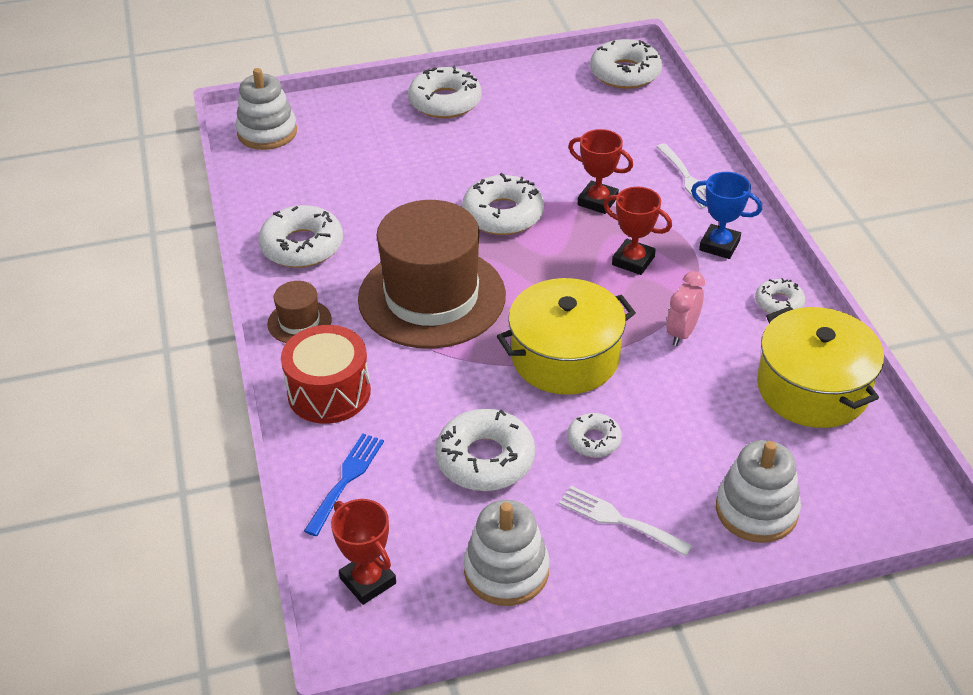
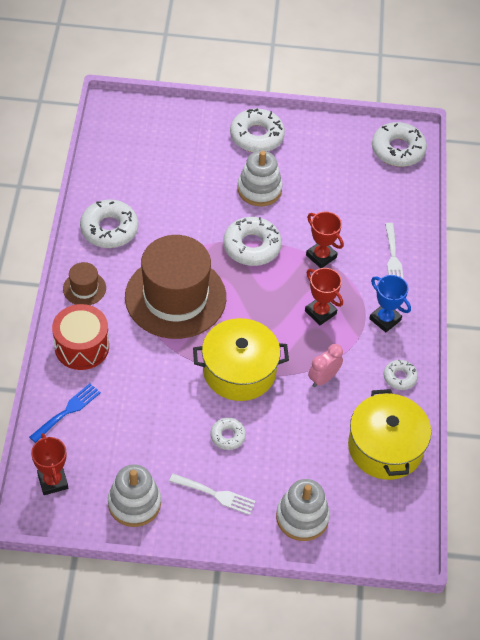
camera: 15 degrees right, 10 degrees up
(267, 132) = (123, 125): white stacking toy -> white stacking toy (259, 189)
(485, 459) = (155, 426): white donut -> none
(618, 520) = (216, 494): white fork -> white fork turned 150 degrees clockwise

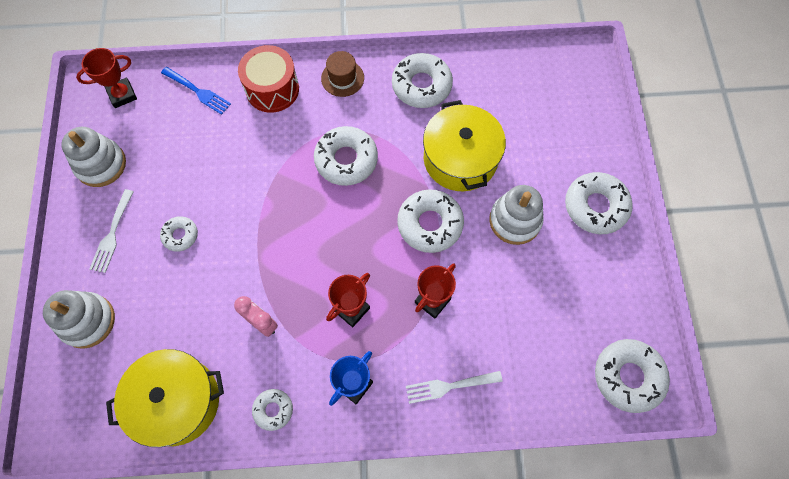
camera: 85 degrees right, 15 degrees up
(175, 297) = (346, 160): brown hat -> white donut
(239, 371) = (261, 235): yellow pot -> yellow pot (460, 159)

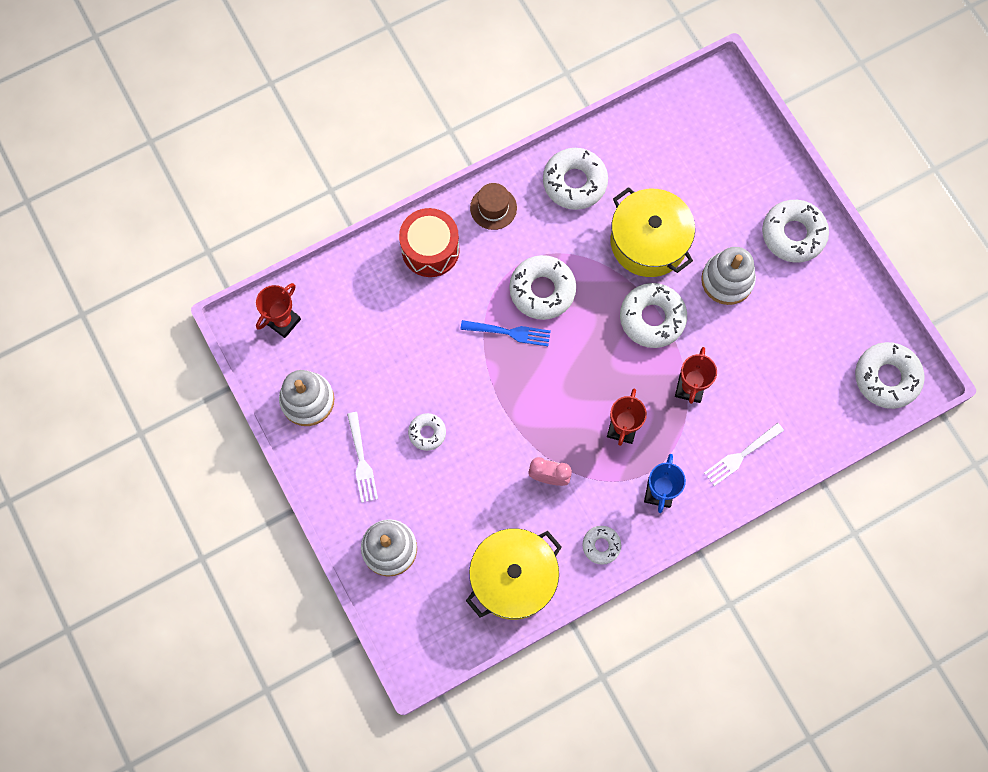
camera: 25 degrees left, 5 degrees up
(198, 91) = (358, 284): blue fork -> blue fork (510, 332)

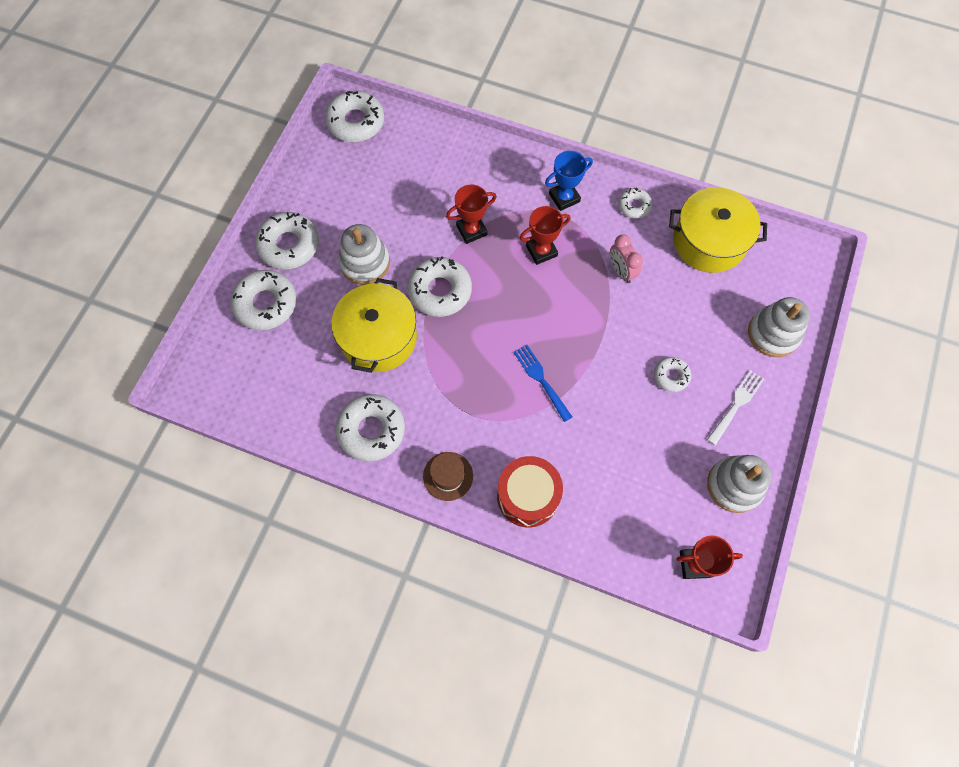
camera: 130 degrees left, 5 degrees down
(542, 290) = (486, 383): white donut -> white donut (266, 304)
(741, 456) = (492, 168): white fork -> none

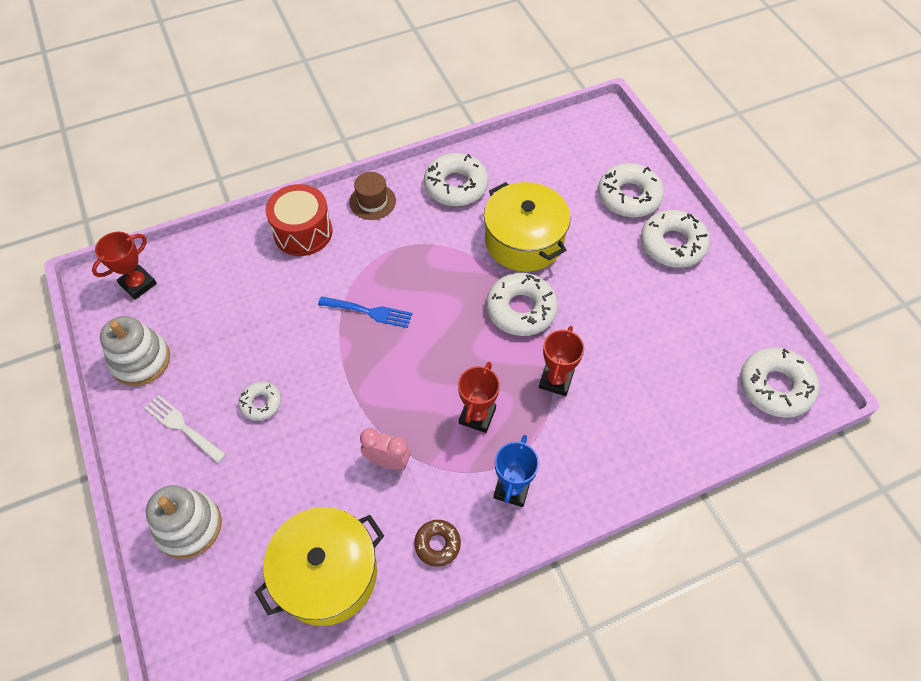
camera: 135 degrees right, 10 degrees down
(365, 263) = (602, 280): white stacking toy -> none
(634, 206) = (437, 544): white donut -> brown donut
(736, 404) = (182, 427): white fork -> white fork turned 135 degrees clockwise

